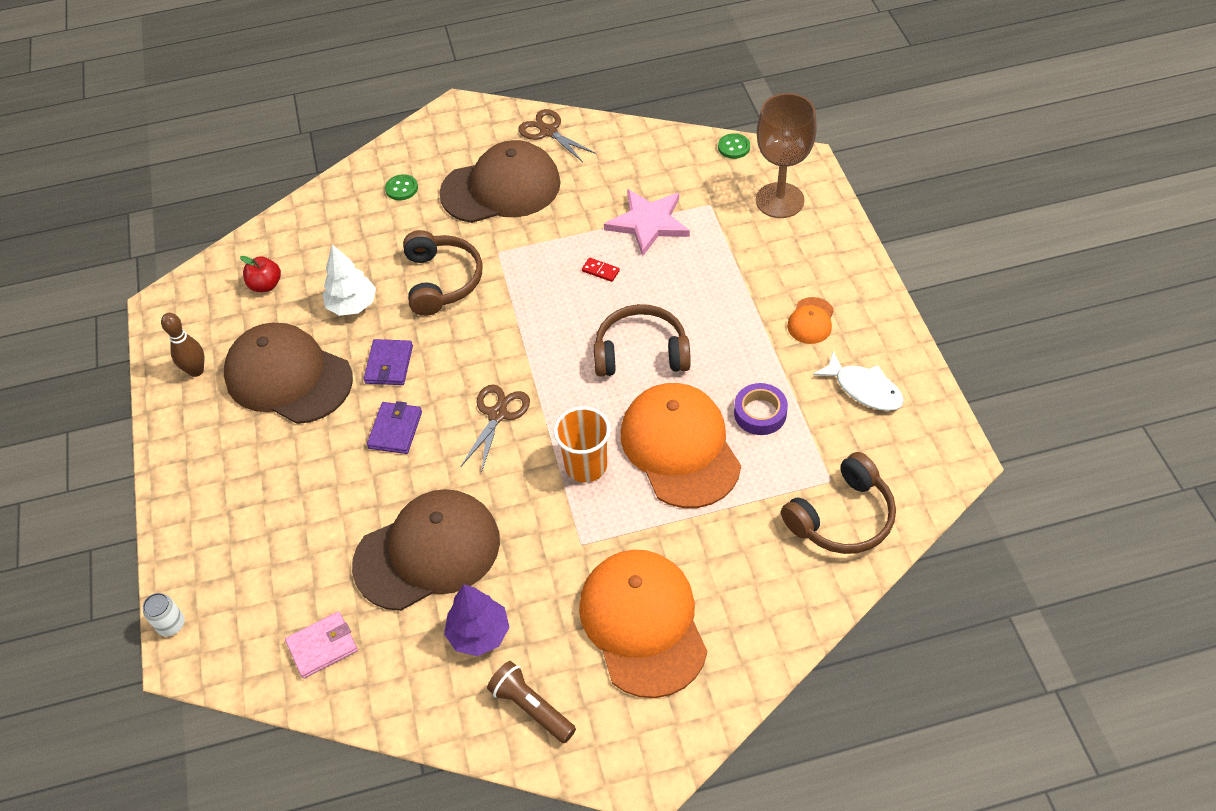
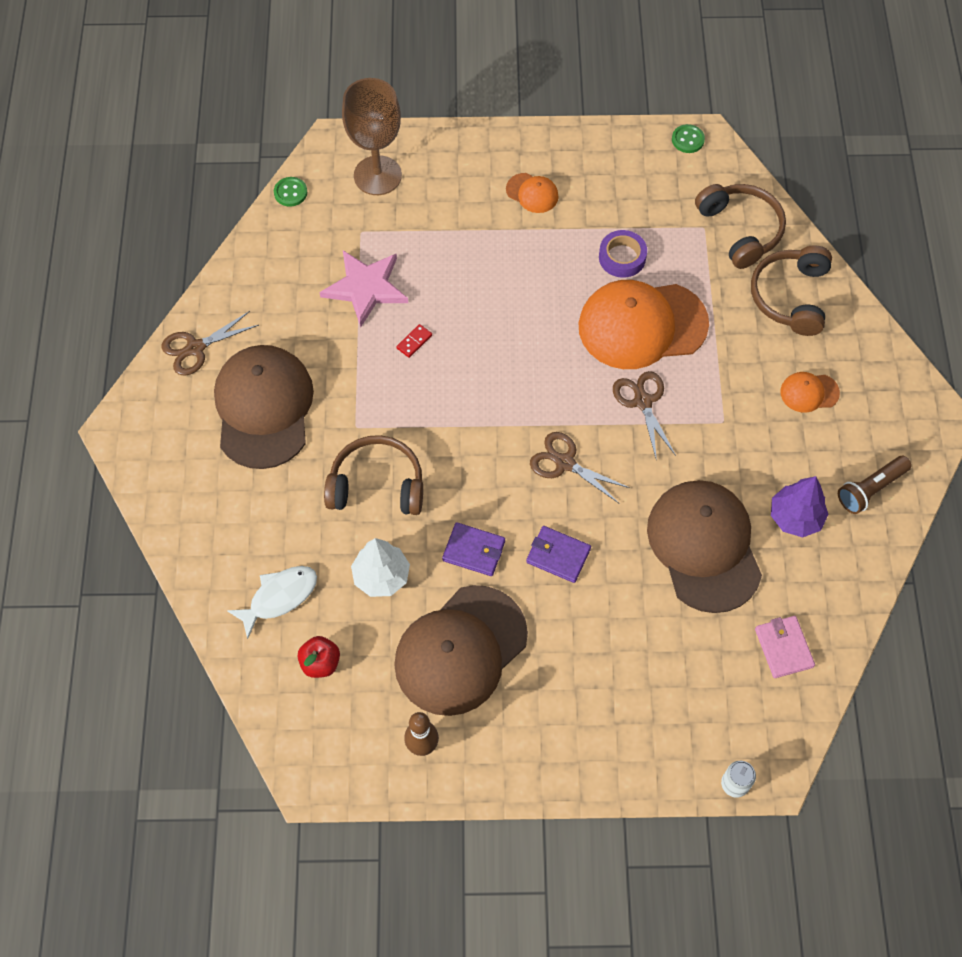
camera: 80 degrees left, 10 degrees up
(401, 188) = (224, 505): green button -> green button (688, 140)
(586, 466) = (642, 401): orange cup -> brown scissors
(641, 352) = (527, 330): brown headphones -> brown headphones (790, 296)
(643, 623) = (809, 392): orange cap -> orange cap, size x0.44
(864, 389) = (618, 177): white fish -> white fish (279, 597)

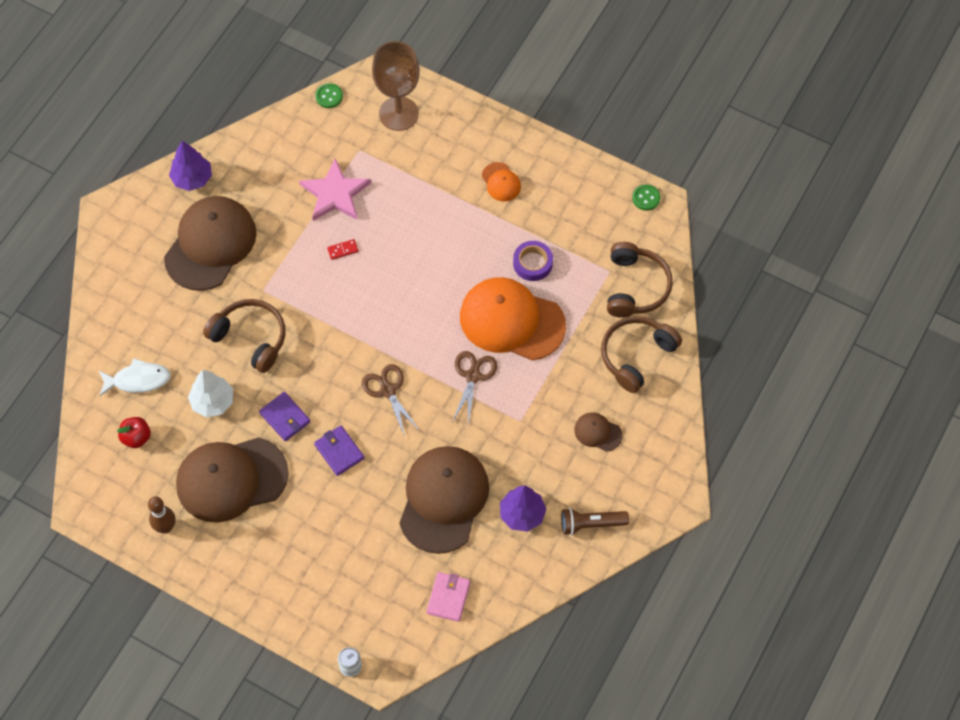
camera: 30 degrees right, 0 degrees up
(195, 348) = (192, 178): brown scissors -> purple tree
(809, 392) = (598, 432): orange cap -> brown cap

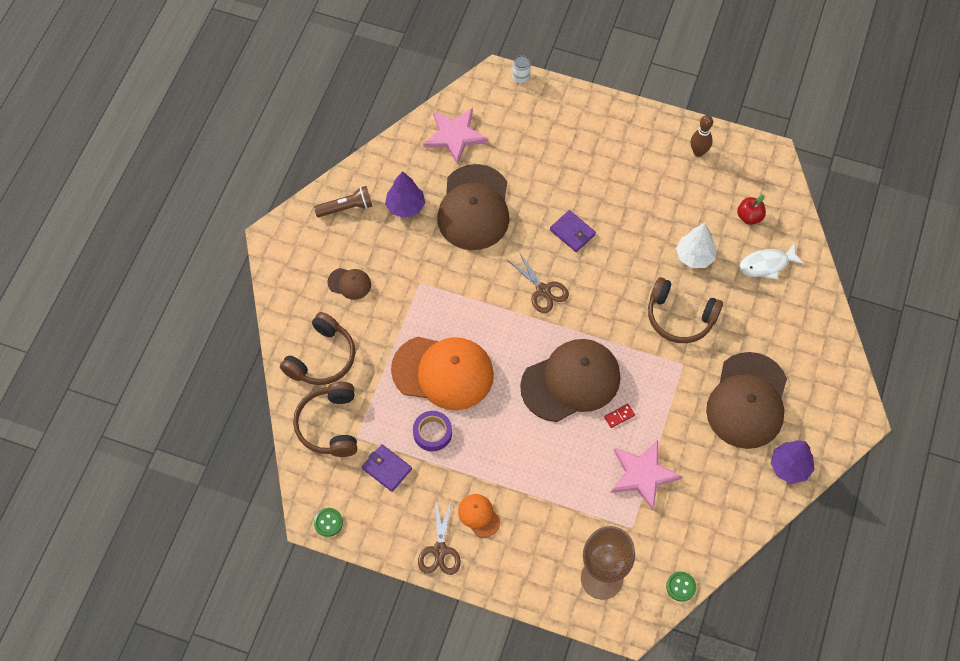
camera: 170 degrees right, 0 degrees up
(231, 479) = (657, 196): brown cap -> brown cap (571, 381)
(285, 417) = (627, 253): purple wallet -> purple wallet (387, 469)
(448, 597) = (455, 136): pink wallet -> pink star
(473, 376) = (469, 315): brown scissors -> brown scissors (440, 550)

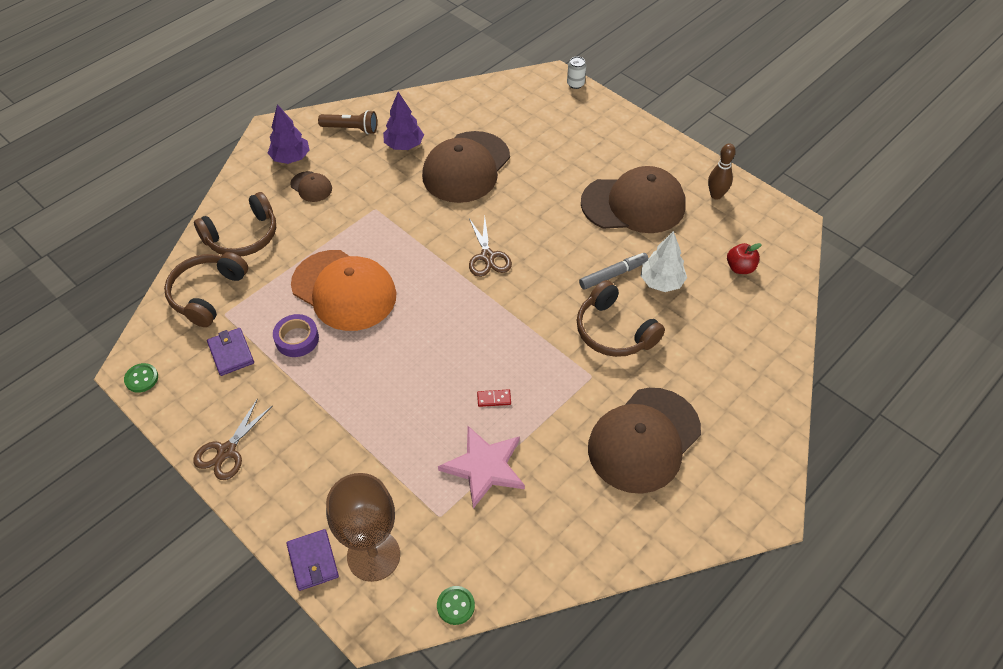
camera: 25 degrees right, 10 degrees down
(455, 136) = (486, 107): pink star -> none
(479, 516) = (288, 434): orange cap -> none
(571, 381) = (464, 347): brown cap -> brown cap (633, 204)
(572, 232) = (547, 218): purple wallet -> purple wallet (313, 561)
(653, 265) = (613, 274): none -> grey marker
(766, 265) = (736, 317): white fish -> none
(790, 467) = (656, 529): purple tree -> purple tree (291, 158)

